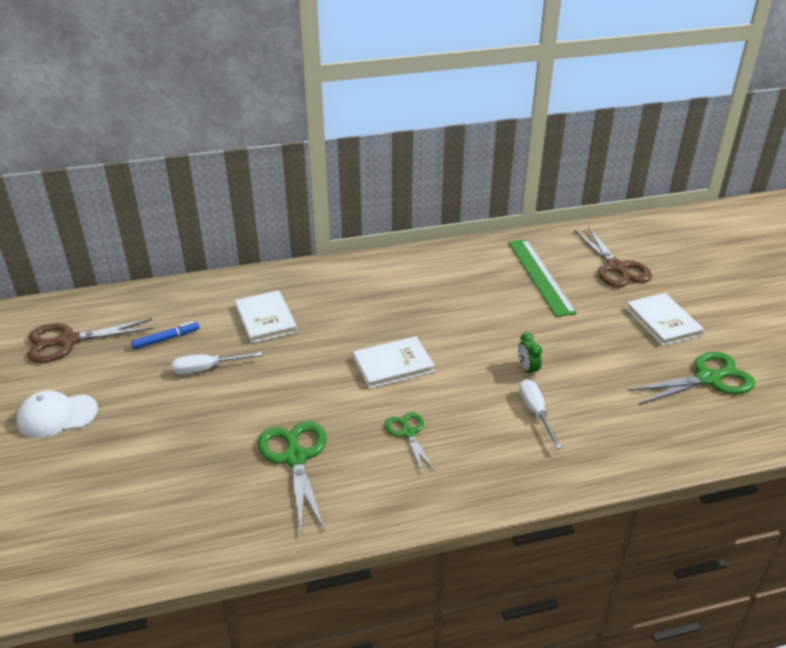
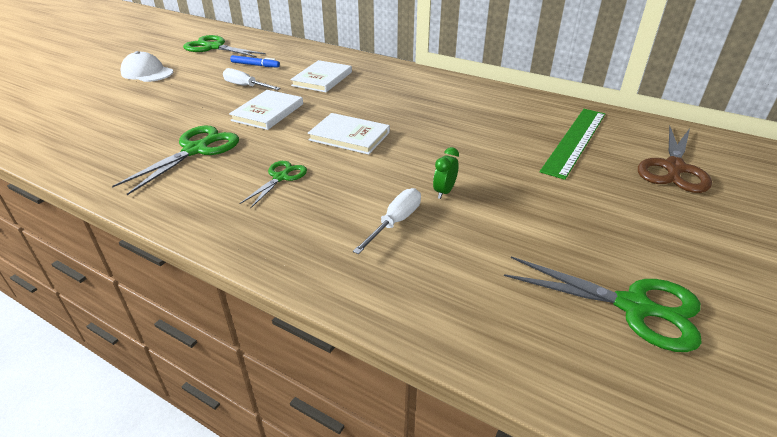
camera: 45 degrees right, 0 degrees up
(68, 341) = (214, 47): brown scissors -> green scissors
(663, 321) = (658, 231): white book -> white book (268, 112)

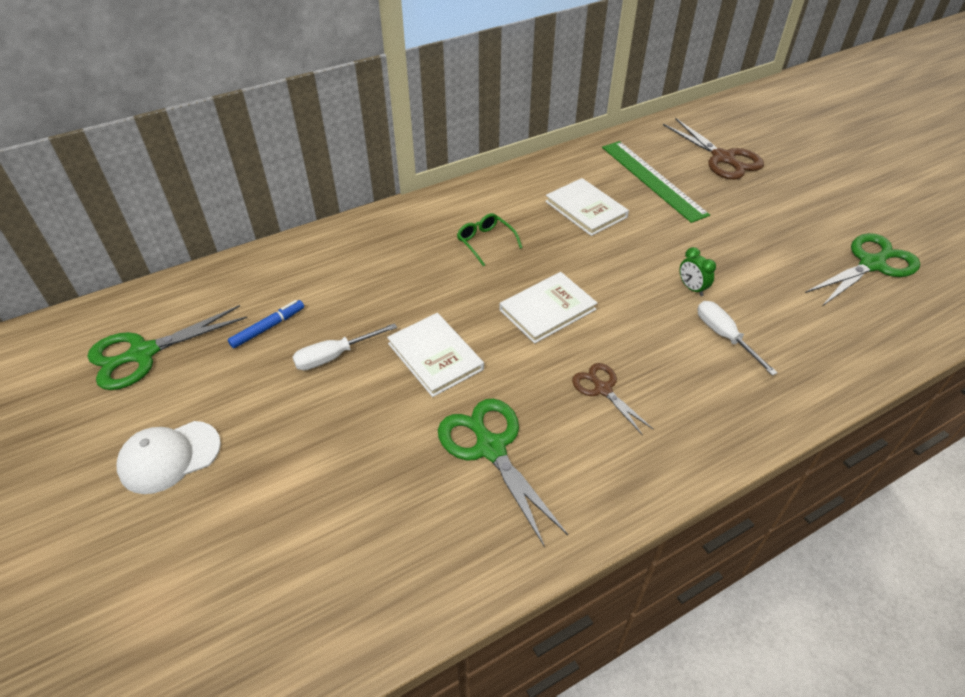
camera: 60 degrees left, 10 degrees up
(281, 177) = (603, 389): green scissors -> brown scissors
(322, 79) = (377, 281): white book -> white book (586, 209)
(399, 98) = (485, 242): none -> green glasses

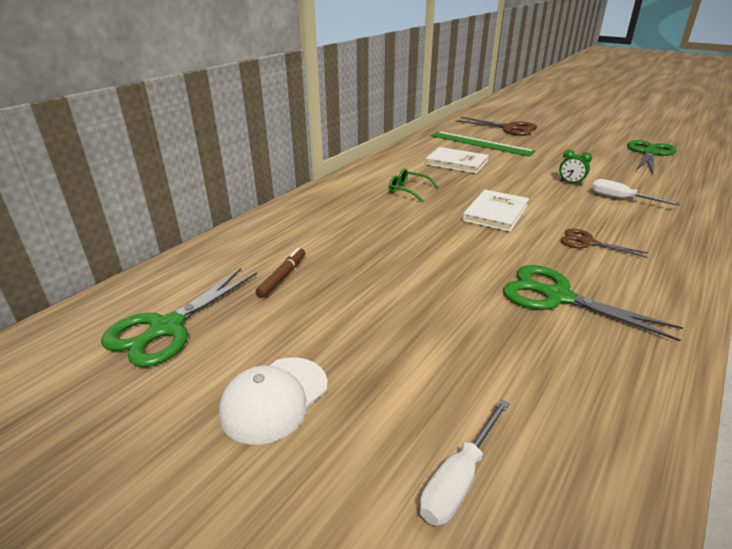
camera: 25 degrees left, 15 degrees down
(268, 327) = (282, 276): blue marker -> brown marker
(335, 356) = (364, 278): white screwdriver -> white screwdriver (459, 479)
(435, 356) = (447, 257): white book -> none

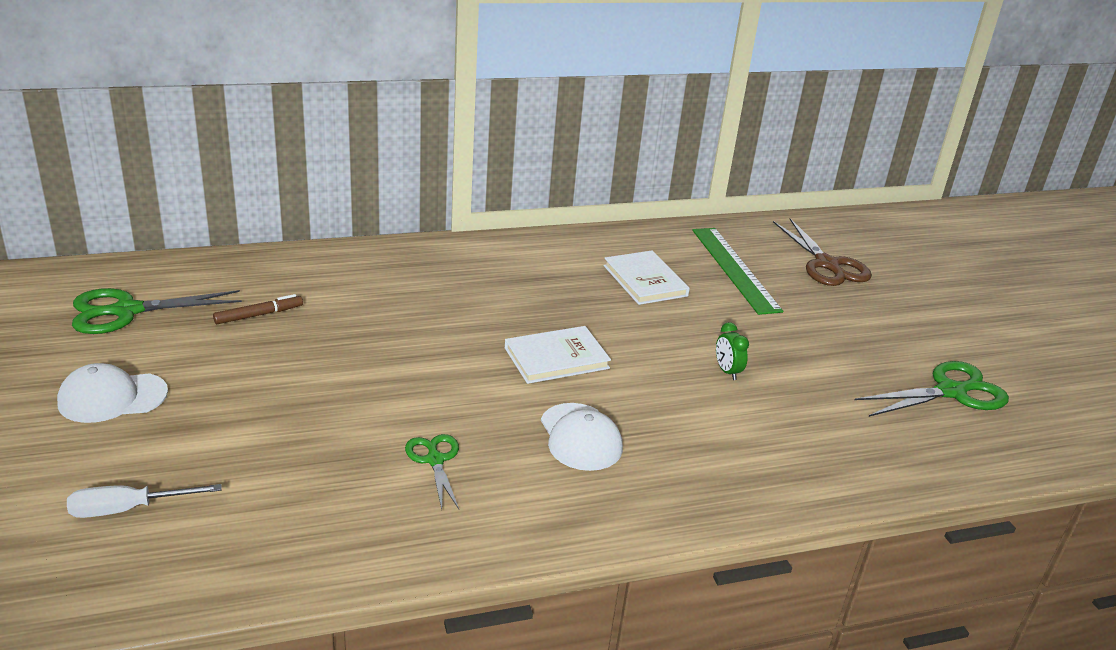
camera: 35 degrees right, 0 degrees up
(408, 190) = (520, 288): green glasses -> none
(557, 297) = (435, 460): green scissors -> green scissors, size x0.59
(587, 242) = (580, 437): brown scissors -> white cap
(621, 199) = (741, 420): white screwdriver -> none

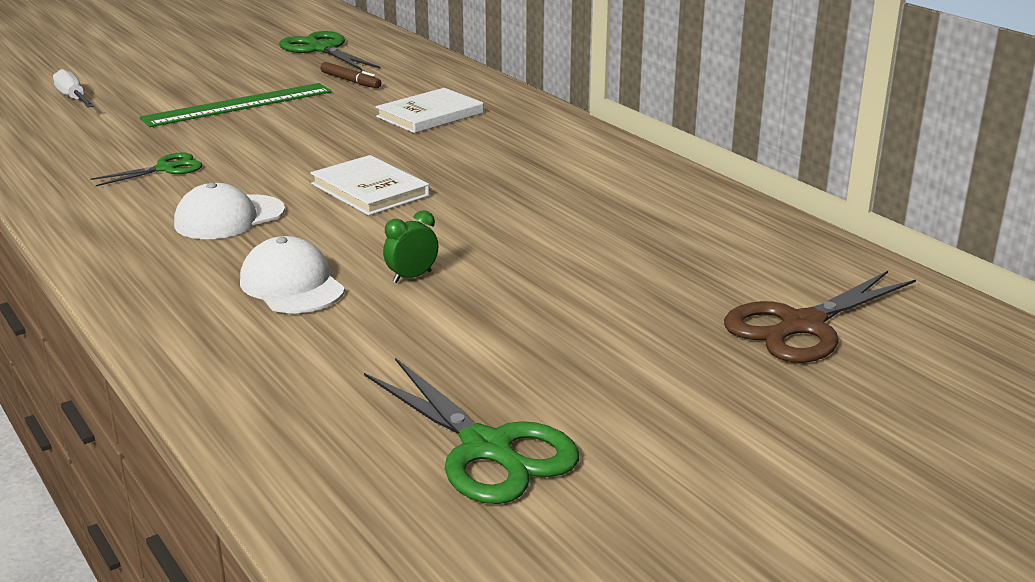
camera: 75 degrees right, 5 degrees down
(112, 397) = (203, 69): white cap -> white cap (292, 285)
(645, 281) = (590, 211): white book -> white book (430, 115)
(734, 269) = (693, 260): green ruler -> green ruler (238, 105)

